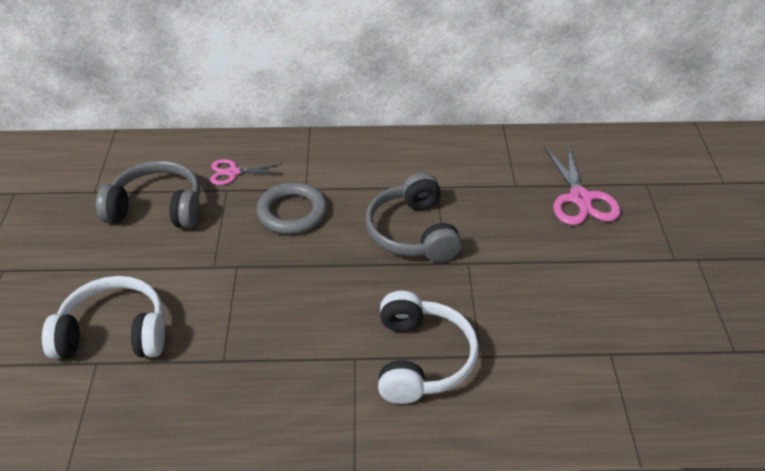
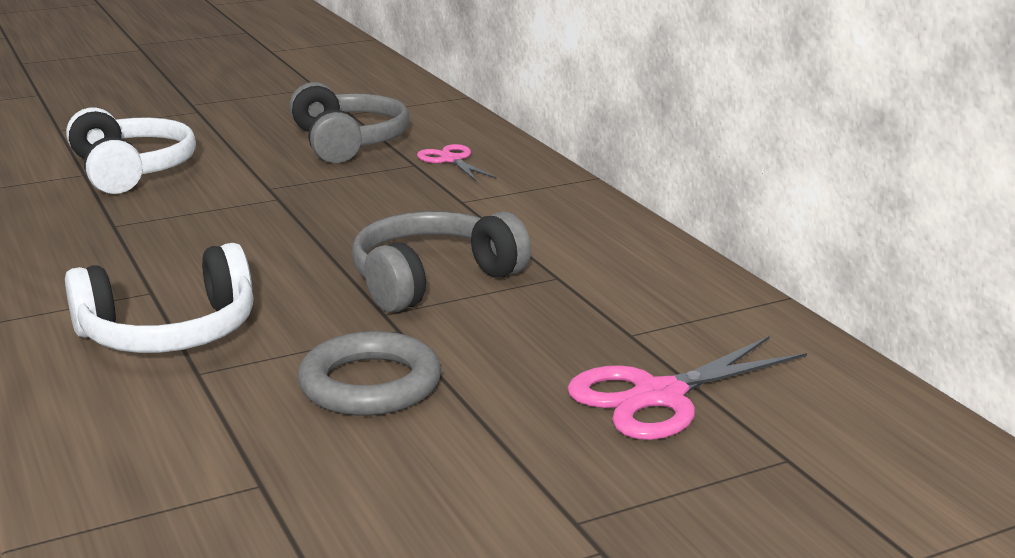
camera: 65 degrees right, 20 degrees down
(292, 212) = (404, 204): grey ring -> grey ring (370, 384)

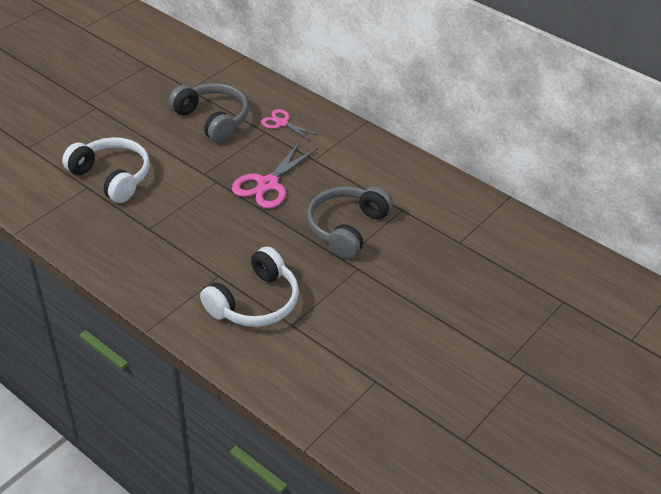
camera: 25 degrees left, 20 degrees up
(370, 384) = (373, 308): grey ring -> none
(659, 396) = (495, 279): pink scissors -> pink scissors (268, 184)

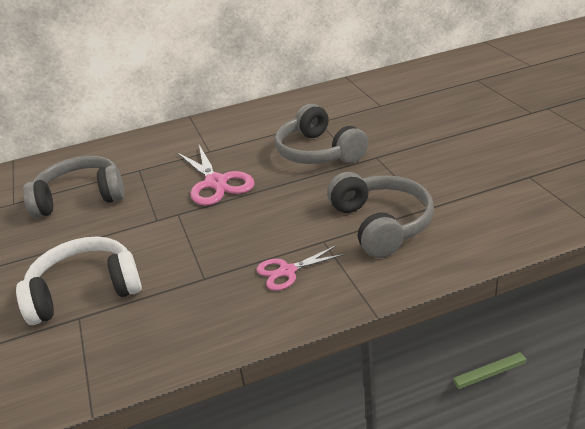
camera: 55 degrees left, 10 degrees down
(255, 302) = (381, 224): white headphones -> grey headphones
(282, 123) = (138, 158): pink scissors -> pink scissors (287, 271)

